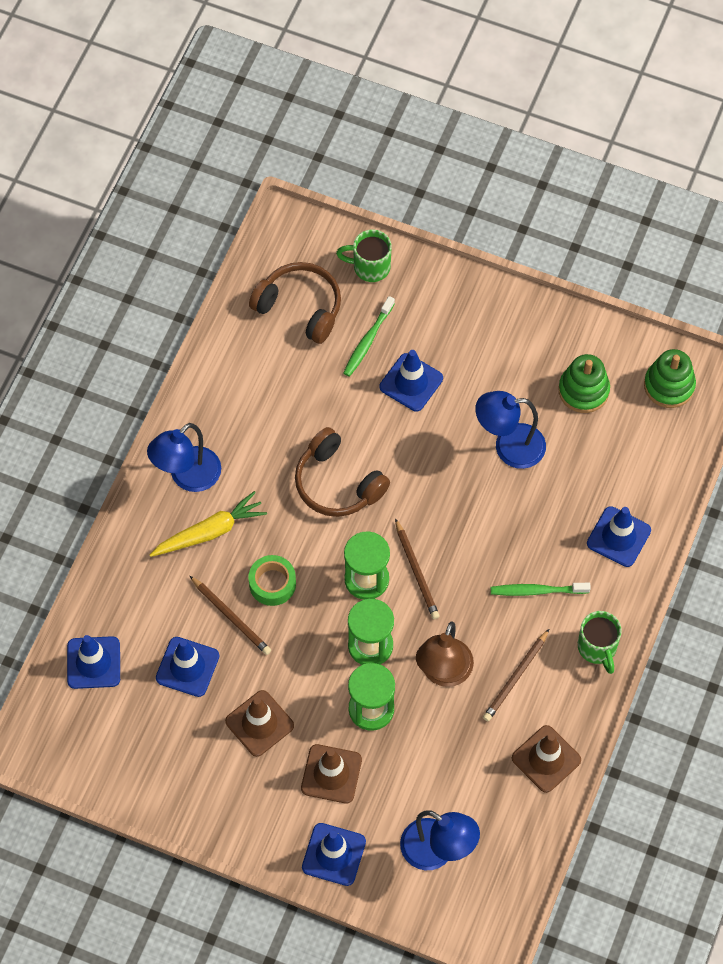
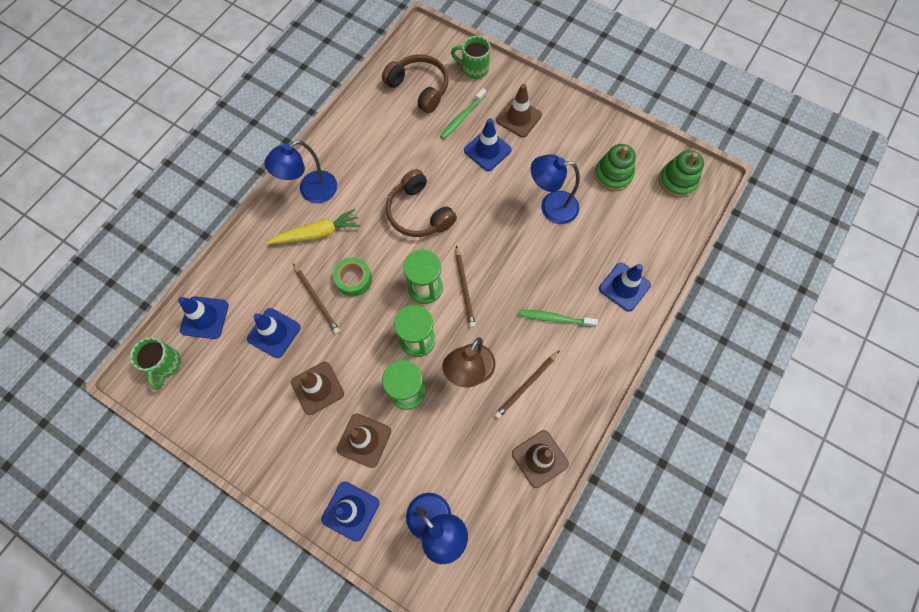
camera: 10 degrees right, 5 degrees up
(444, 329) = (518, 118): none -> brown traffic cone
(597, 648) = (595, 372): green mug -> green mug (165, 364)

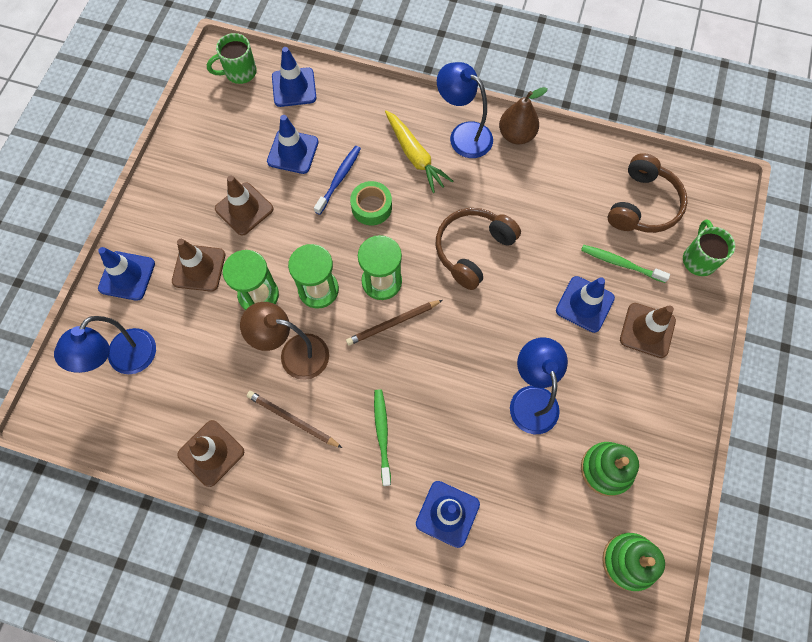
camera: 75 degrees right, 0 degrees up
(317, 299) = (339, 179): brown pencil -> blue toothbrush
(327, 153) = (516, 135): none -> brown pear

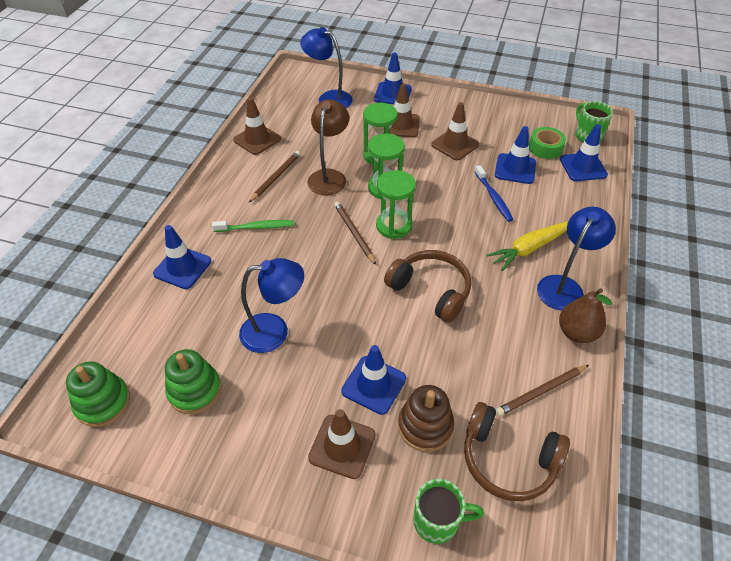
camera: 90 degrees right, 20 degrees down
(339, 179) = (493, 197): blue toothbrush -> blue toothbrush turned 45 degrees clockwise
(371, 207) = (468, 218): green tape -> green tape (545, 148)
(579, 172) = (541, 391): none -> brown pencil
(621, 263) = (425, 426): green toothbrush -> brown stacking toy

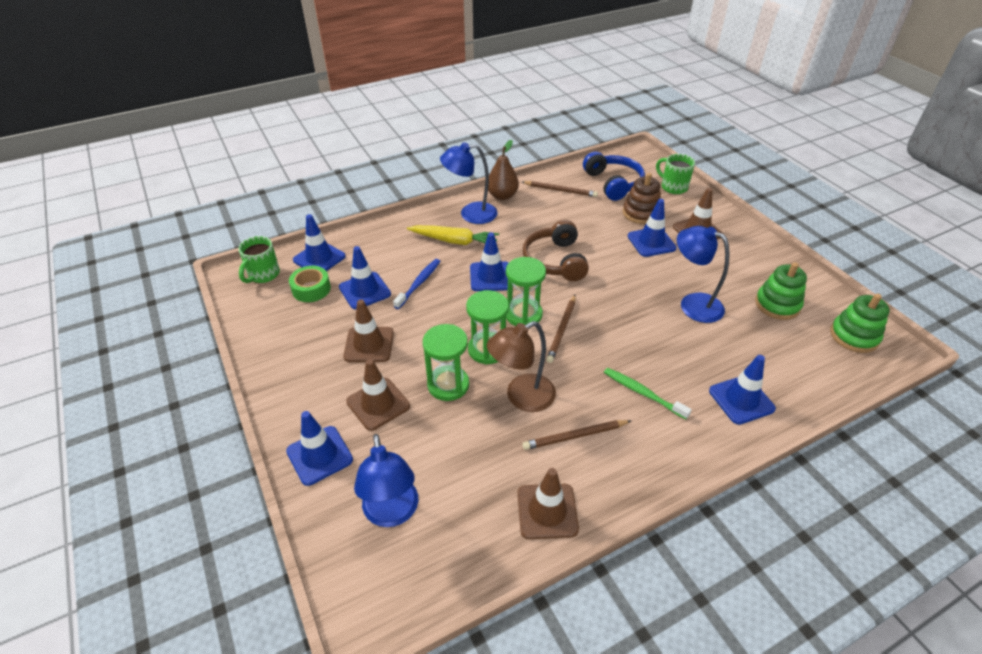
camera: 135 degrees left, 5 degrees down
(456, 238) = (491, 277): none -> blue traffic cone
(508, 459) = (613, 183): brown headphones -> blue headphones

